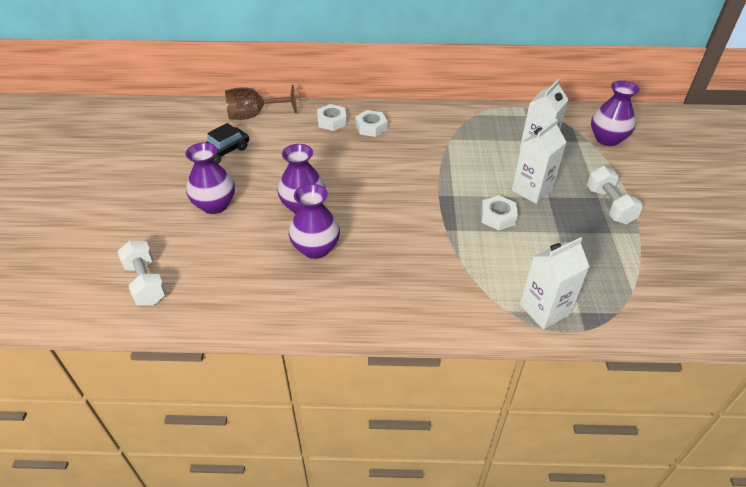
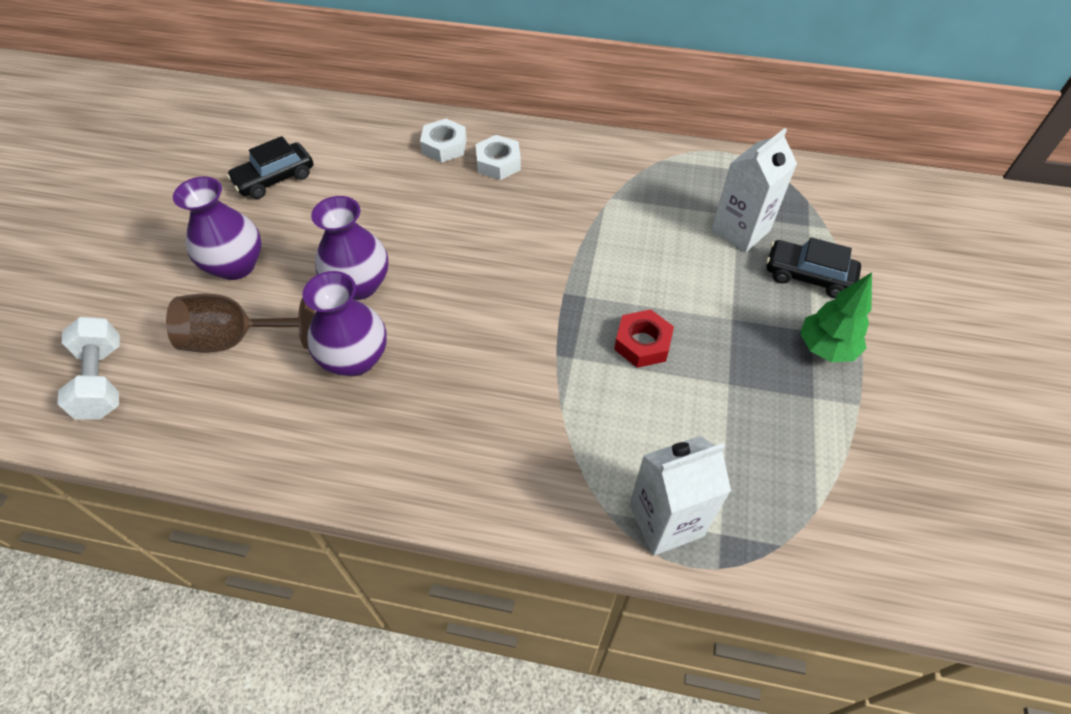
camera: 10 degrees right, 10 degrees up
(254, 115) = (336, 123): brown goblet -> brown goblet (236, 339)
(498, 217) = (642, 343): white nut -> red nut
(532, 190) = (709, 303): white carton -> none
(586, 168) = (808, 276): none -> black car
(607, 139) = (857, 228): purple vase -> none
(609, 206) = (825, 348): white dumbbell -> green tree

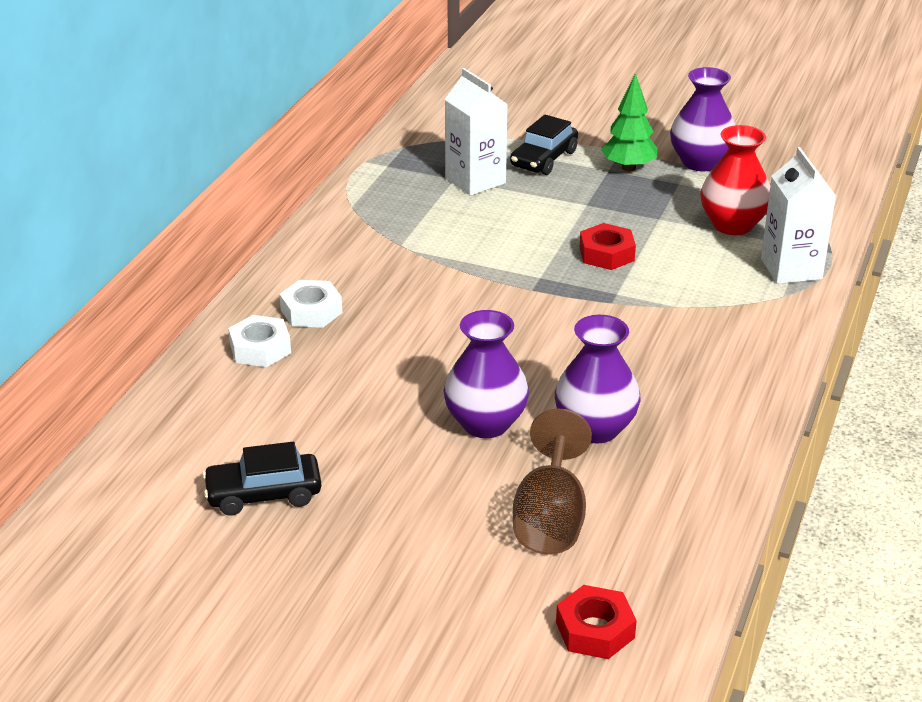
camera: 80 degrees left, 20 degrees down
(103, 380) = (595, 630): white dumbbell -> red nut
(236, 265) = (425, 524): purple vase -> purple vase (700, 162)
(275, 179) = (263, 494): black car -> black car turned 105 degrees clockwise
(742, 455) = (732, 225): none -> red vase

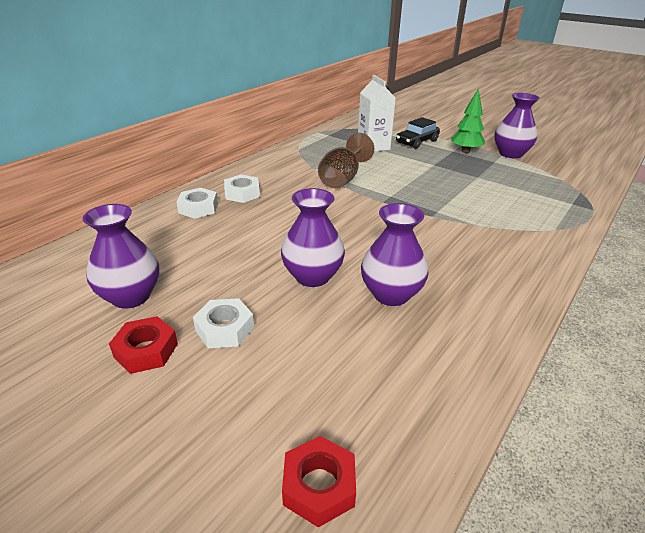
camera: 15 degrees right, 0 degrees up
(263, 494) = (131, 296): black car -> purple vase
(412, 509) = (224, 329): none -> white nut
(550, 518) = (326, 359): brown goblet -> brown goblet (342, 178)
(606, 254) = (438, 190): red nut -> red nut (146, 350)
(732, 225) = (525, 186): red vase -> none
(791, 269) = (562, 214): white carton -> none

